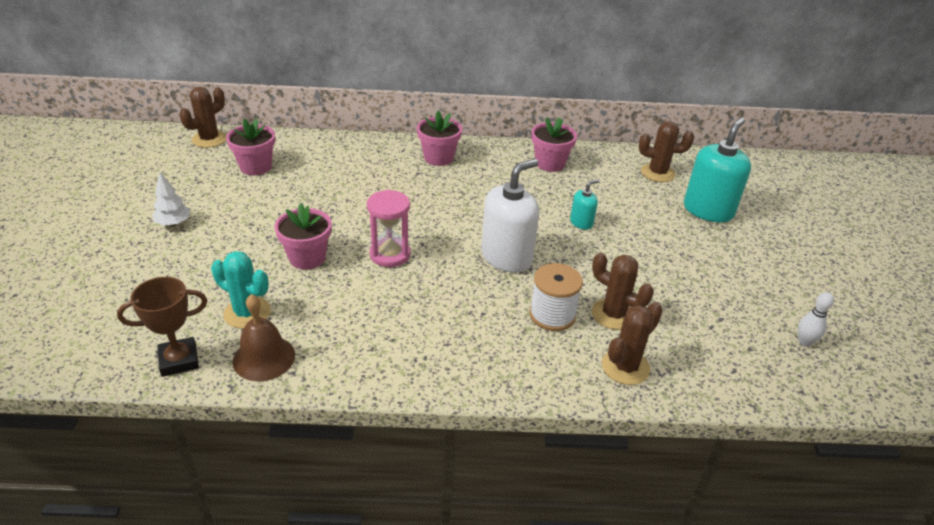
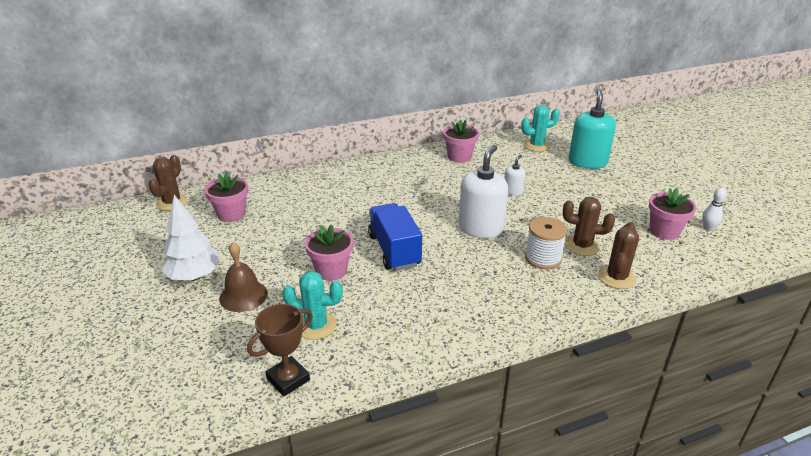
camera: 20 degrees left, 5 degrees down
(173, 223) = (194, 276): white tree -> white tree, size x1.71
(264, 358) = (357, 354): brown bell -> brown bell (243, 296)
(390, 254) = (394, 250): pink hourglass -> blue truck
(438, 158) = (375, 172): pink flower pot -> pink flower pot (664, 231)
(581, 223) = (513, 191): turquoise soap dispenser -> white soap dispenser
(657, 173) = (536, 146): brown cactus -> turquoise cactus

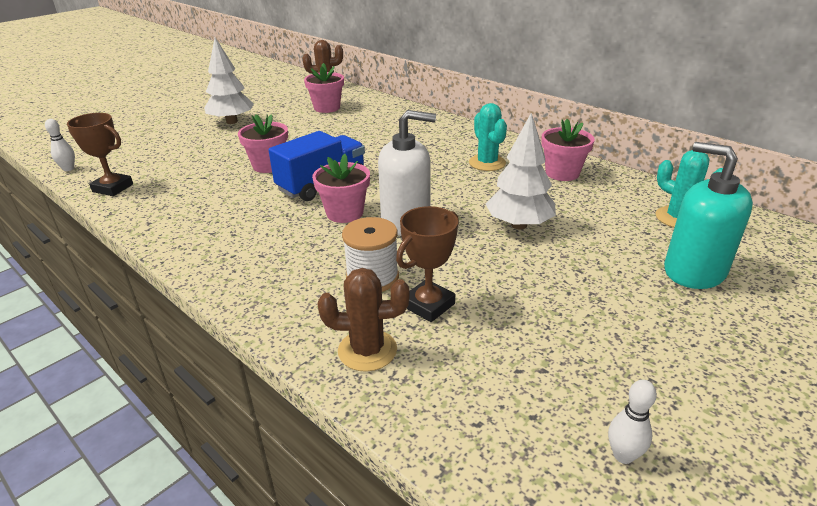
camera: 65 degrees right, 0 degrees up
(195, 417) = (68, 169): none -> white bowling pin
(243, 296) = (214, 143): brown bell -> none
(316, 326) = (185, 180): turquoise cactus -> turquoise cactus (487, 163)
(513, 191) = (519, 225): white soap dispenser -> white tree
(582, 246) = (428, 305): brown cactus -> brown trophy
(587, 162) = (694, 271): turquoise soap dispenser -> turquoise soap dispenser turned 120 degrees counterclockwise
(664, 231) = (551, 390): pink flower pot -> pink flower pot (344, 213)

